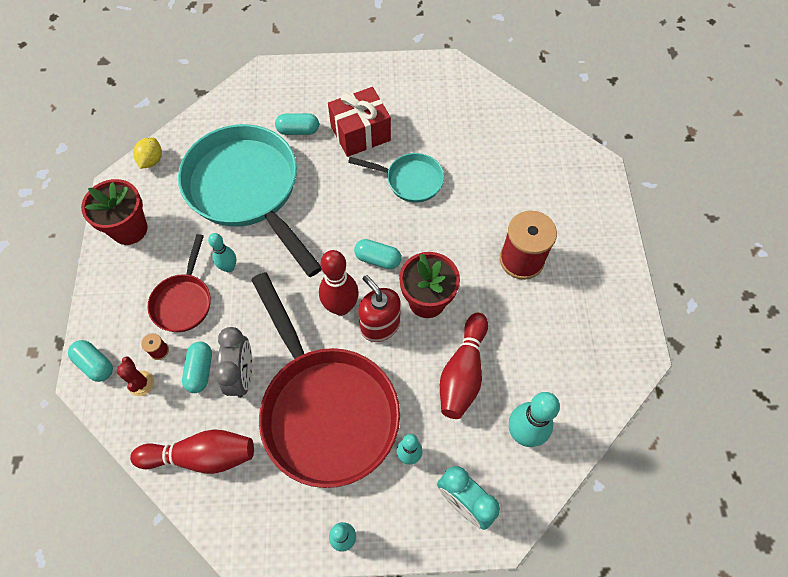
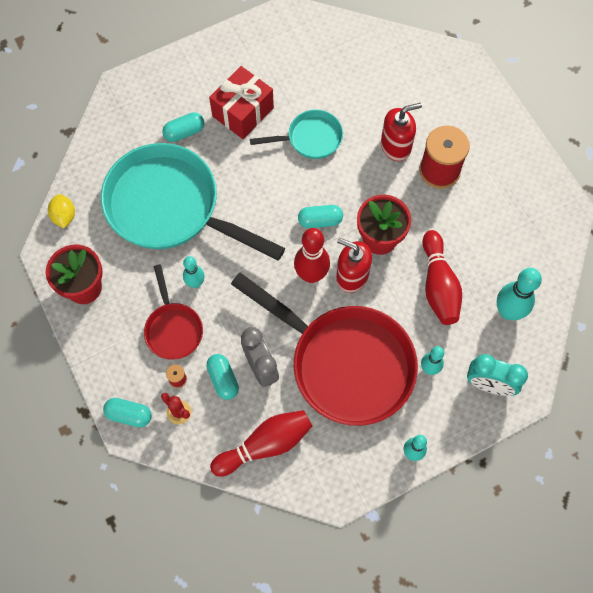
camera: 25 degrees left, 5 degrees up
(489, 220) = (396, 146): none -> red soap dispenser

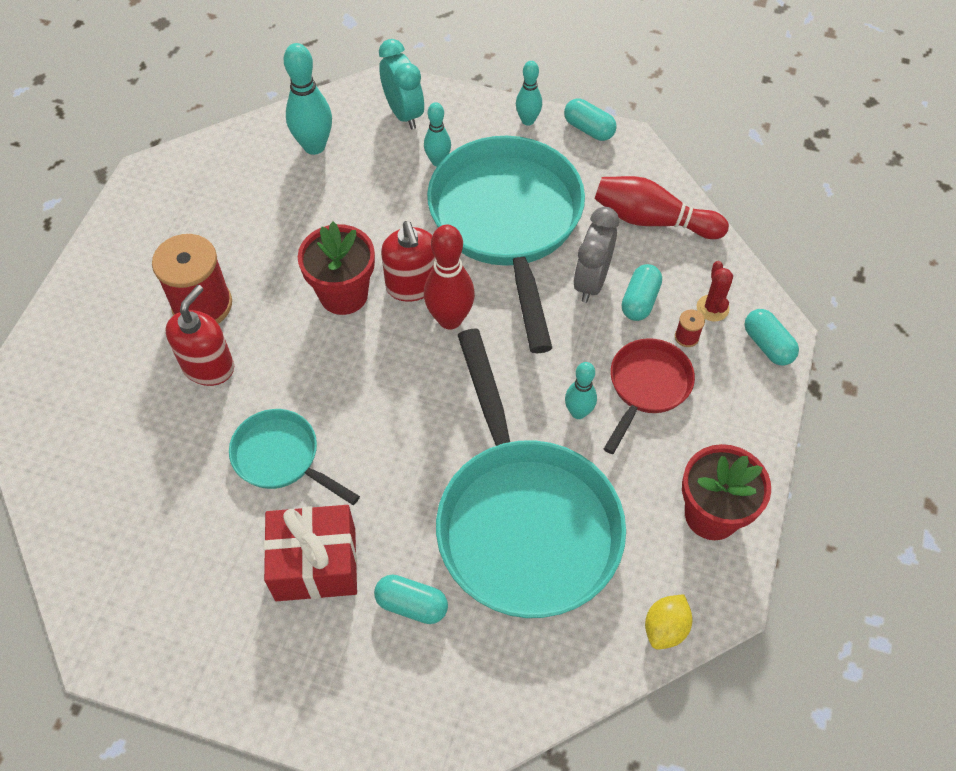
camera: 135 degrees left, 10 degrees down
(320, 221) = (379, 362): turquoise capsule -> turquoise capsule (588, 129)
(344, 363) = (507, 223): red pan -> turquoise pan
(396, 146) = (208, 366): red soap dispenser -> red soap dispenser turned 90 degrees clockwise
(438, 285) = (344, 212): red bowling pin -> none

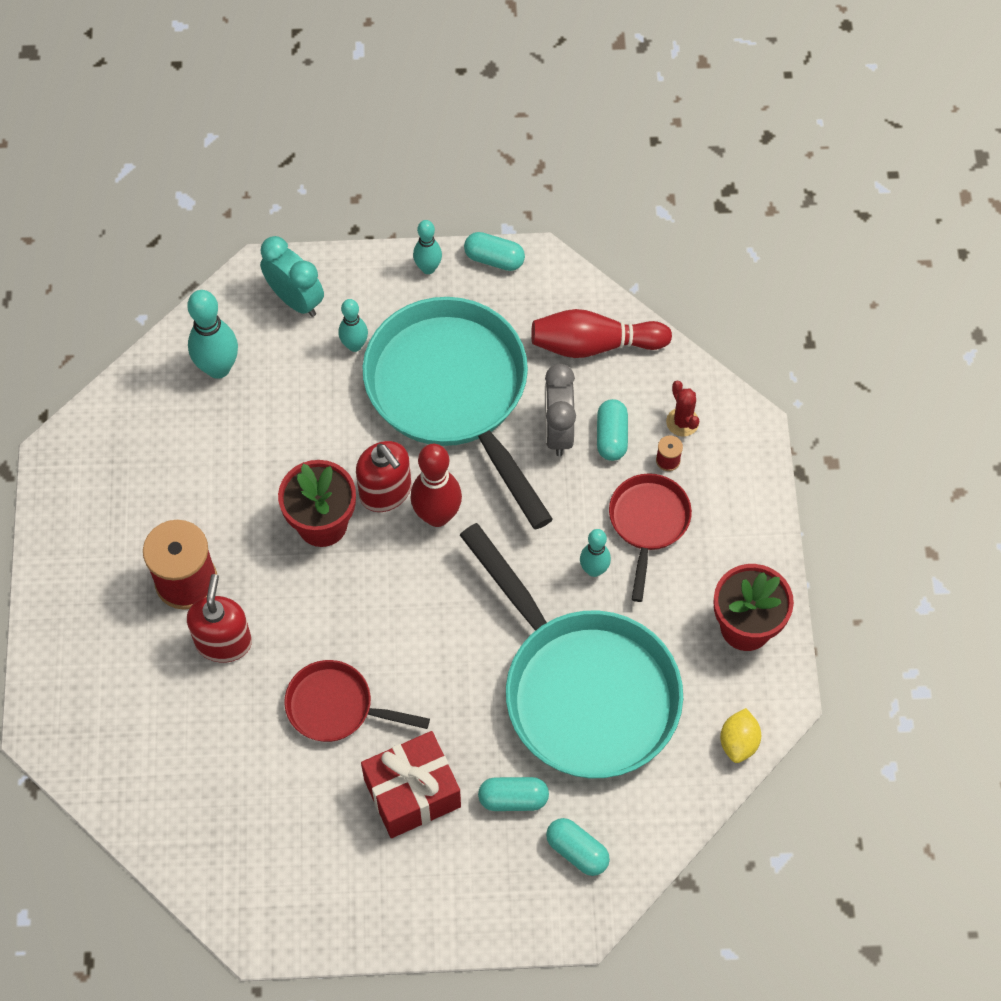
camera: 20 degrees left, 5 degrees up
(281, 458) = (336, 707): turquoise pan -> red pan
(767, 345) = (745, 444): turquoise capsule -> turquoise capsule (577, 851)

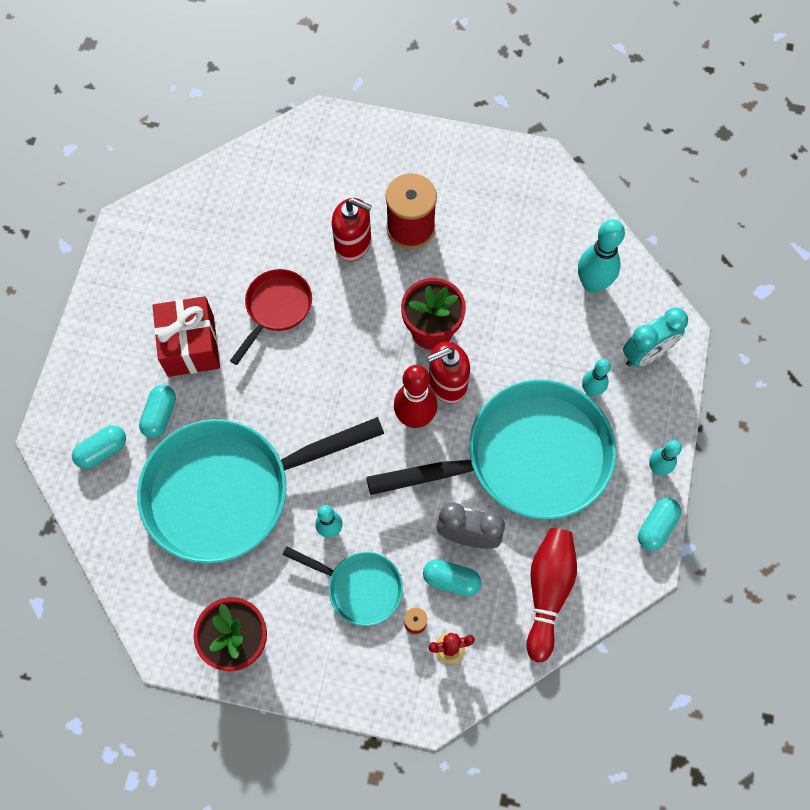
camera: 105 degrees right, 5 degrees up
(648, 523) = (359, 587): red pan -> turquoise pan
(738, 742) = (142, 603): yellow lemon -> none

